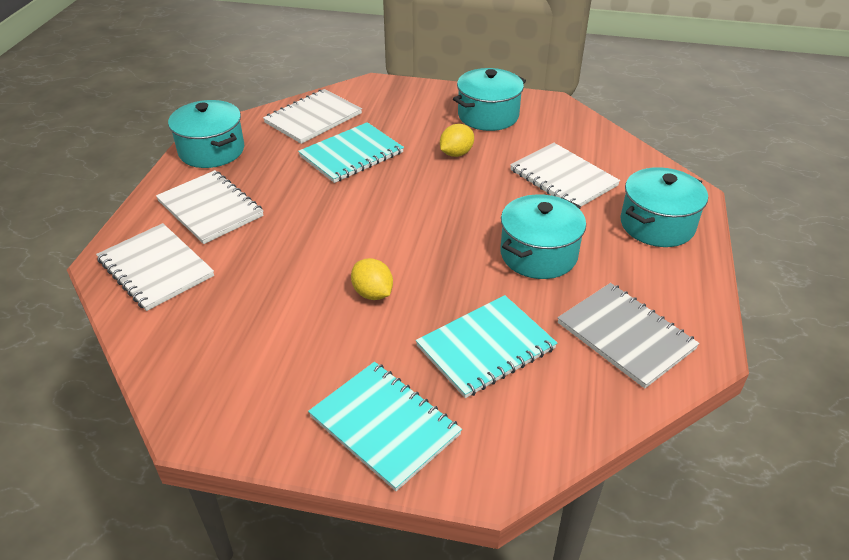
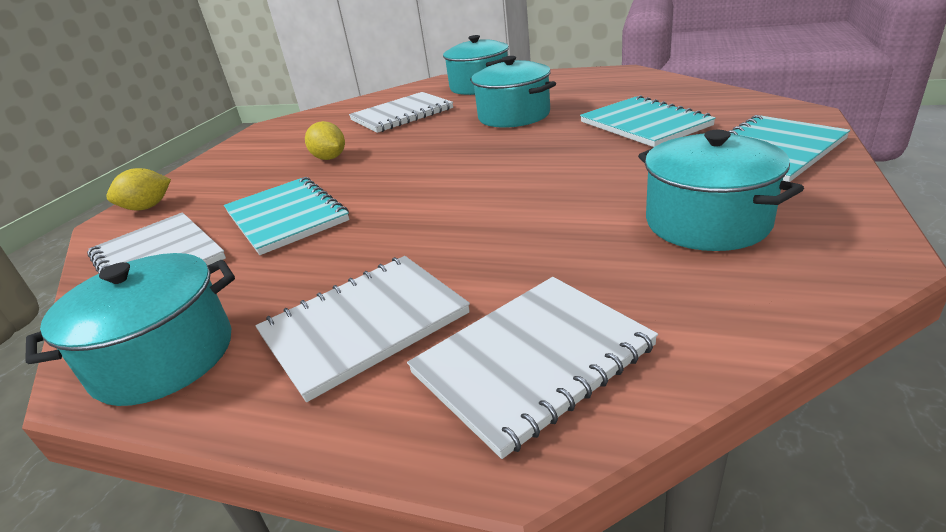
camera: 80 degrees left, 10 degrees down
(372, 293) = (577, 175): yellow lemon -> yellow lemon (147, 207)
(488, 116) = (266, 149): turquoise pot -> turquoise pot (707, 222)
(625, 336) = (613, 88): grey notebook -> none

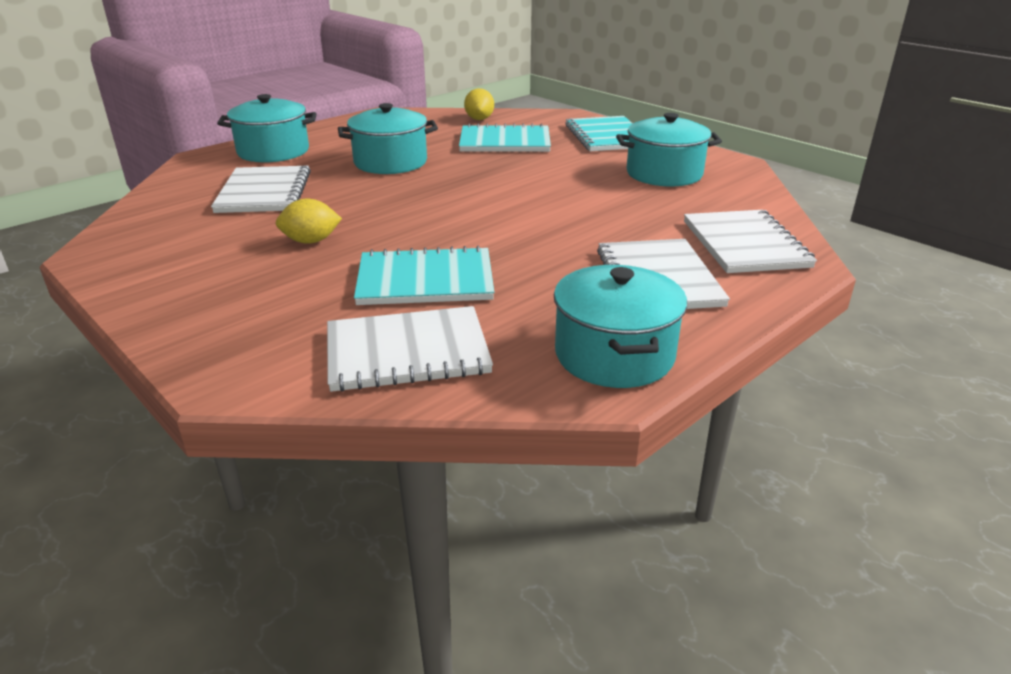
camera: 65 degrees left, 0 degrees up
(147, 207) = (228, 354): yellow lemon -> yellow lemon (479, 119)

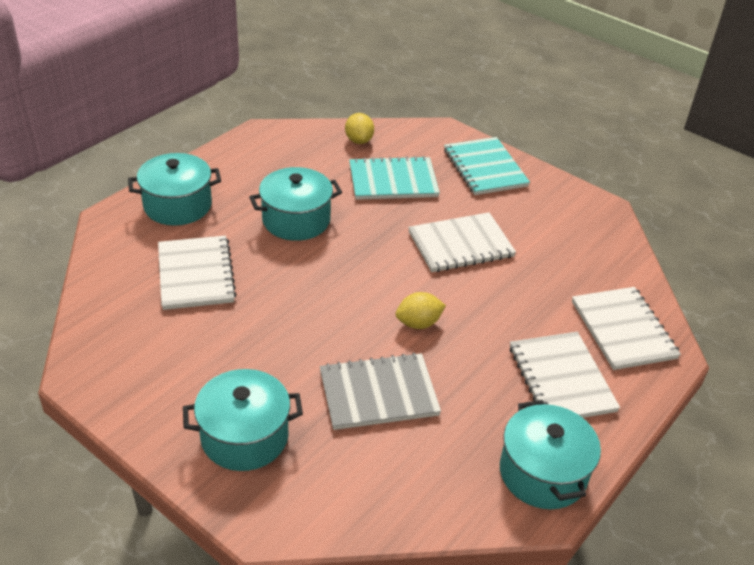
camera: 10 degrees left, 10 degrees up
(311, 241) = (265, 346): yellow lemon -> yellow lemon (418, 323)
(407, 352) = (389, 481): white notebook -> white notebook (460, 244)
(425, 280) = (378, 393): turquoise notebook -> grey notebook
(664, 174) = (545, 229): turquoise pot -> turquoise pot (244, 437)

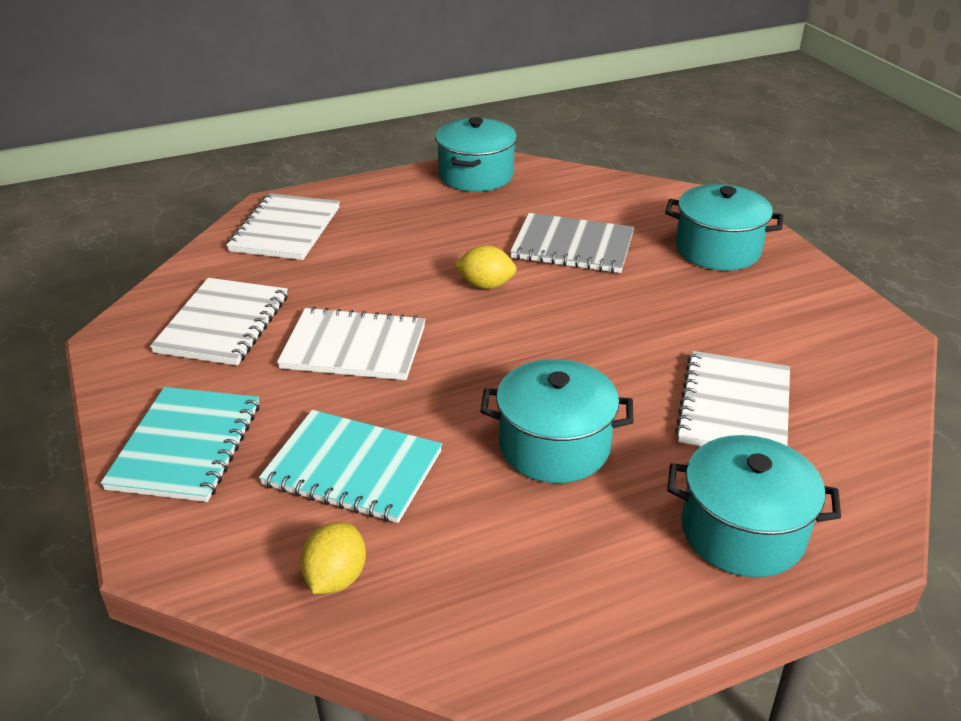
camera: 150 degrees left, 5 degrees down
(561, 379) = (392, 215): white notebook -> white notebook (223, 324)

